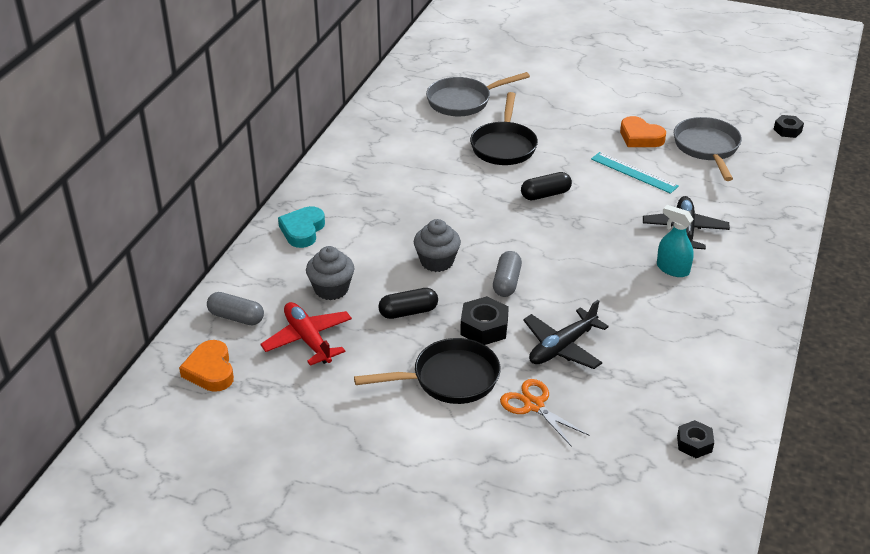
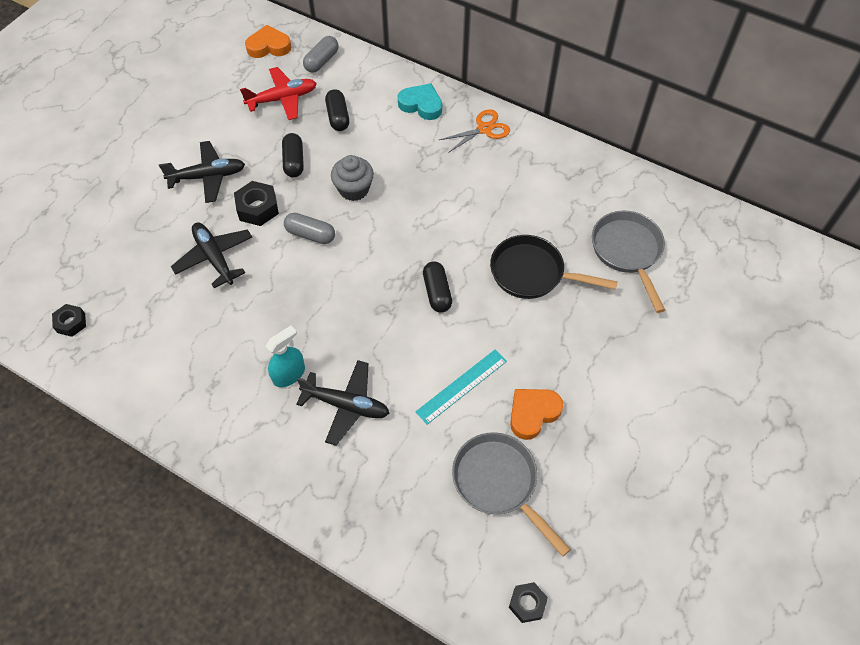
camera: 100 degrees right, 20 degrees up
(331, 289) = (338, 117): grey cupcake -> black capsule
(449, 379) = (208, 177): black pan -> black plane
(534, 405) = (158, 224): orange scissors -> orange scissors (484, 129)
(707, 148) = (499, 483): grey pan -> grey pan turned 135 degrees counterclockwise

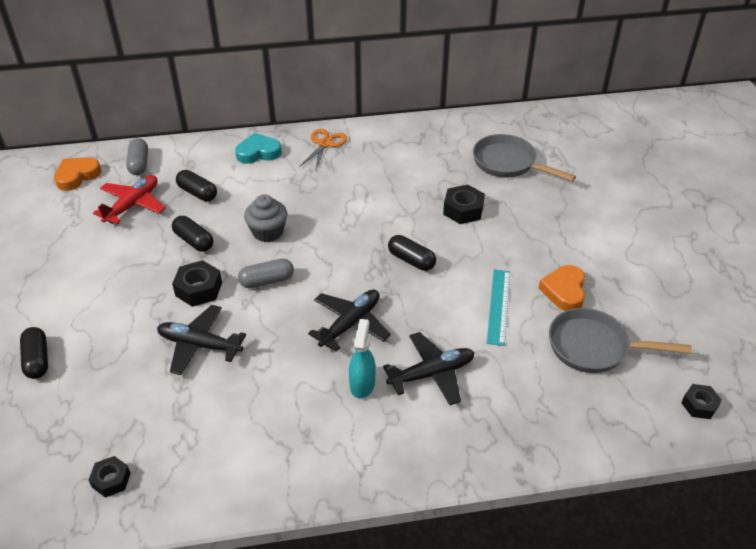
camera: 40 degrees left, 15 degrees down
(109, 195) = (37, 360): none -> black capsule
(208, 177) = (124, 292): black plane -> black plane (350, 324)
(532, 273) = (463, 210): black pan -> black nut

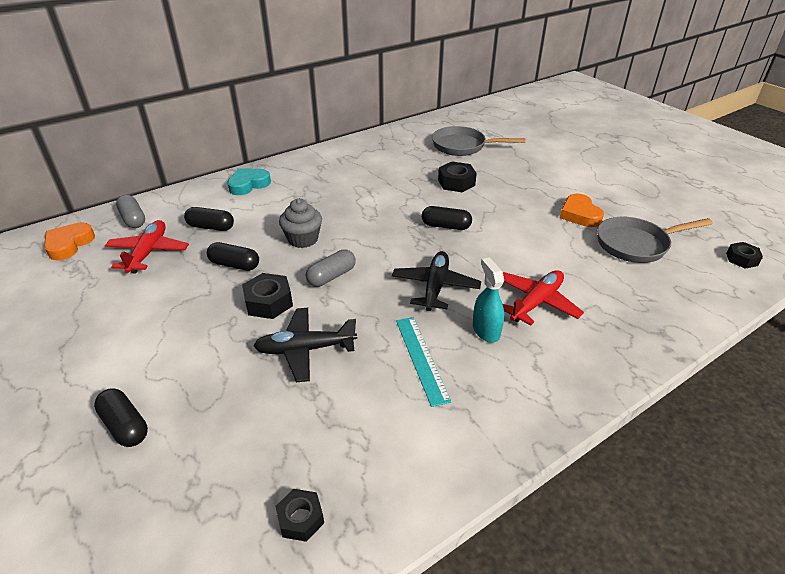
camera: 25 degrees left, 5 degrees down
(325, 144) = (304, 166): orange scissors -> none
(431, 374) = (536, 302): black plane -> red plane
(498, 306) = (542, 238): turquoise ruler -> turquoise ruler (421, 358)

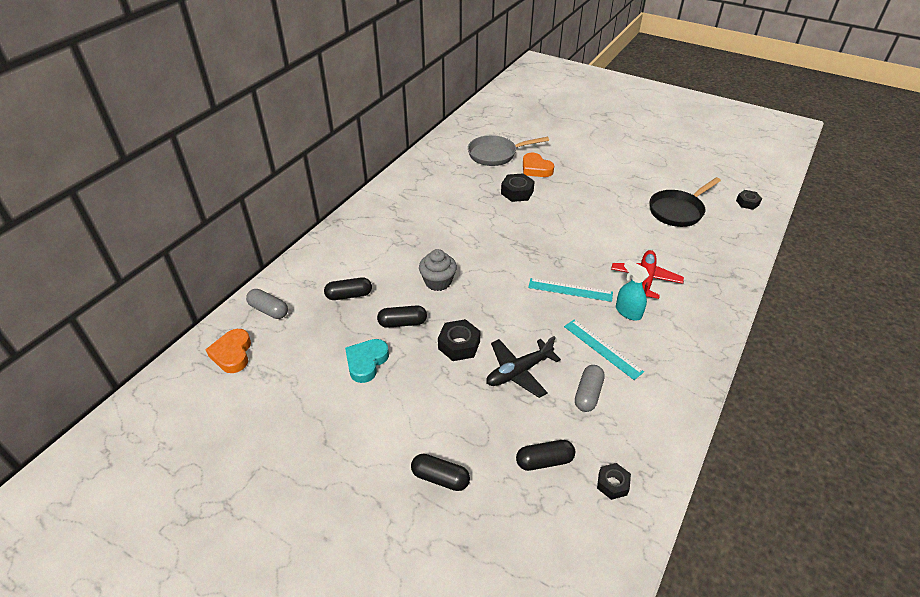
camera: 25 degrees left, 5 degrees up
(148, 252) = (316, 337): red plane -> none
(248, 184) = (344, 244): turquoise heart -> turquoise heart (366, 362)
(331, 276) = (488, 307): grey capsule -> grey capsule (588, 394)
(435, 287) = (570, 290): black plane -> turquoise ruler
(446, 226) = (539, 235): black capsule -> black capsule (544, 461)
(579, 214) = (626, 196): orange heart -> orange heart (536, 169)
(636, 244) = (678, 211): grey pan -> black pan

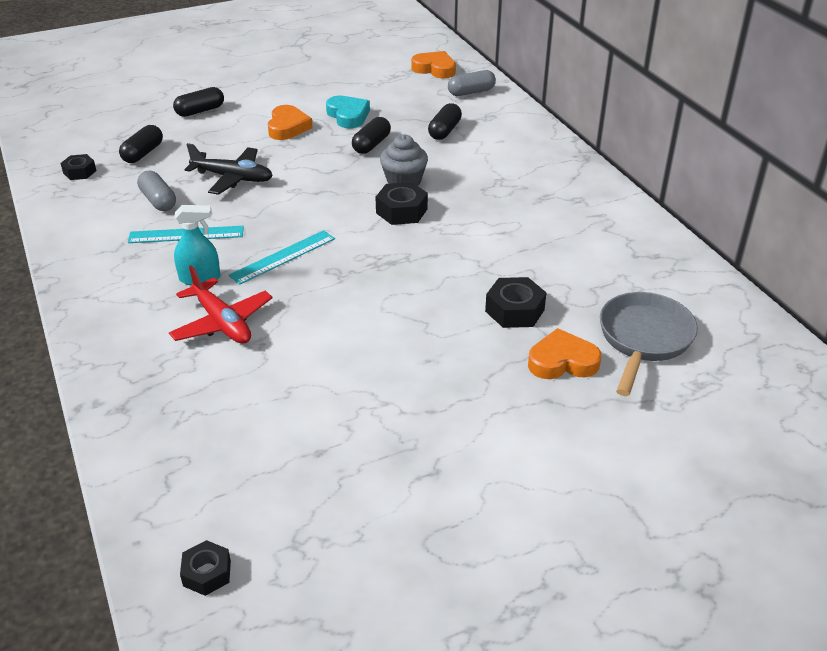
camera: 125 degrees right, 5 degrees down
(416, 389) = (288, 127): none -> orange heart
(459, 345) = (305, 162): black nut -> black nut (401, 211)
(519, 372) = (233, 178): black plane -> black plane turned 105 degrees clockwise
(678, 211) = (294, 455): black pan -> none

